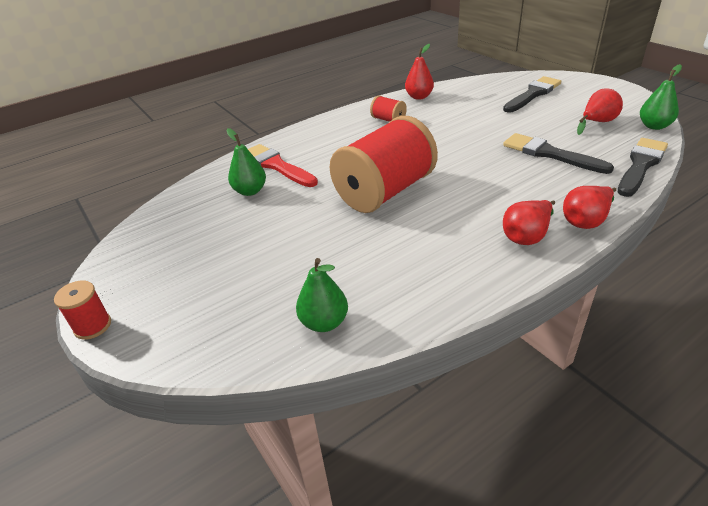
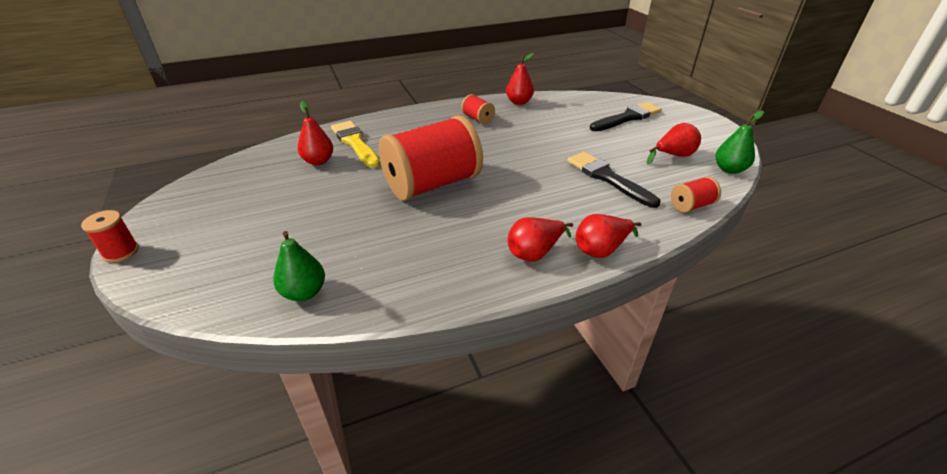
camera: 10 degrees right, 0 degrees up
(250, 191) = (318, 161): green pear -> red pear
(277, 166) = (355, 143): red brush -> yellow brush
(641, 165) = (691, 205): black brush -> red spool

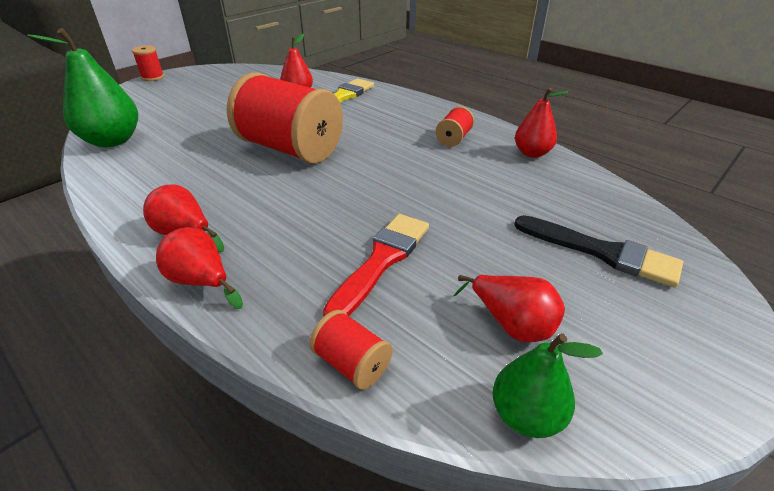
camera: 65 degrees right, 0 degrees up
(304, 292) = (112, 141): green pear -> green pear, size x1.66
(607, 178) = (381, 261): black brush -> red brush

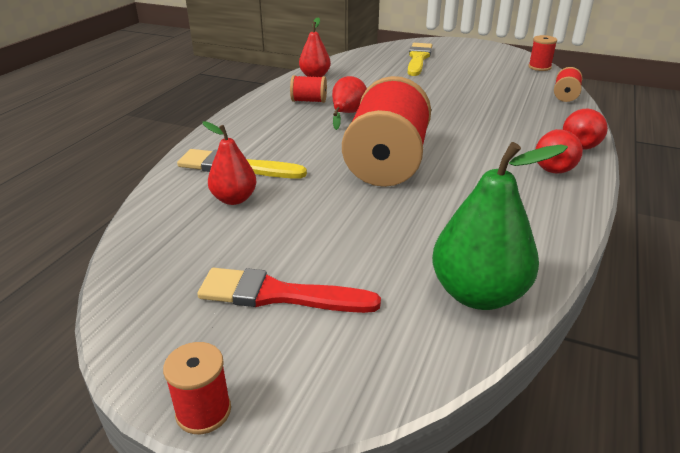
camera: 110 degrees left, 5 degrees down
(381, 261) = (490, 101): red brush -> red brush (278, 295)
(511, 324) = (496, 72): red pear -> red pear (347, 114)
(526, 415) = (539, 67): green pear -> red spool
(602, 252) = (418, 58): black brush -> yellow brush

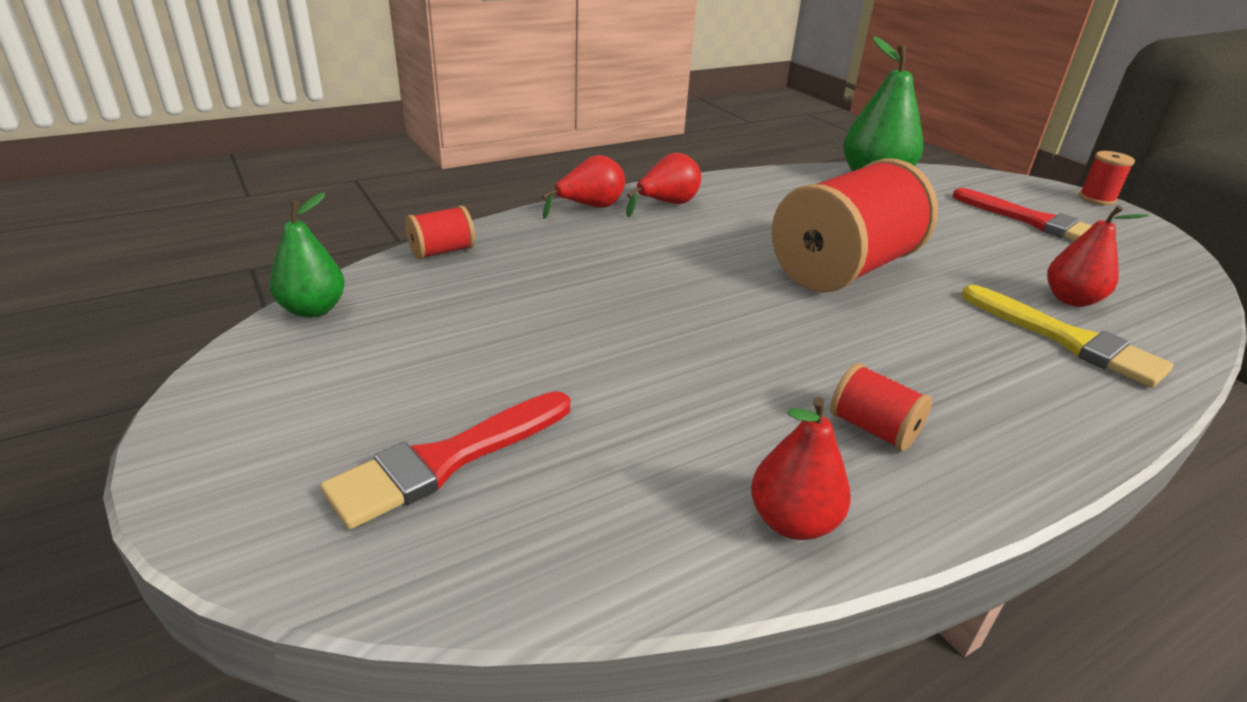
camera: 145 degrees left, 0 degrees up
(347, 114) = (823, 361): red pear -> none
(418, 58) = (446, 460): yellow brush -> red brush
(539, 67) = (313, 309): red spool -> green pear

